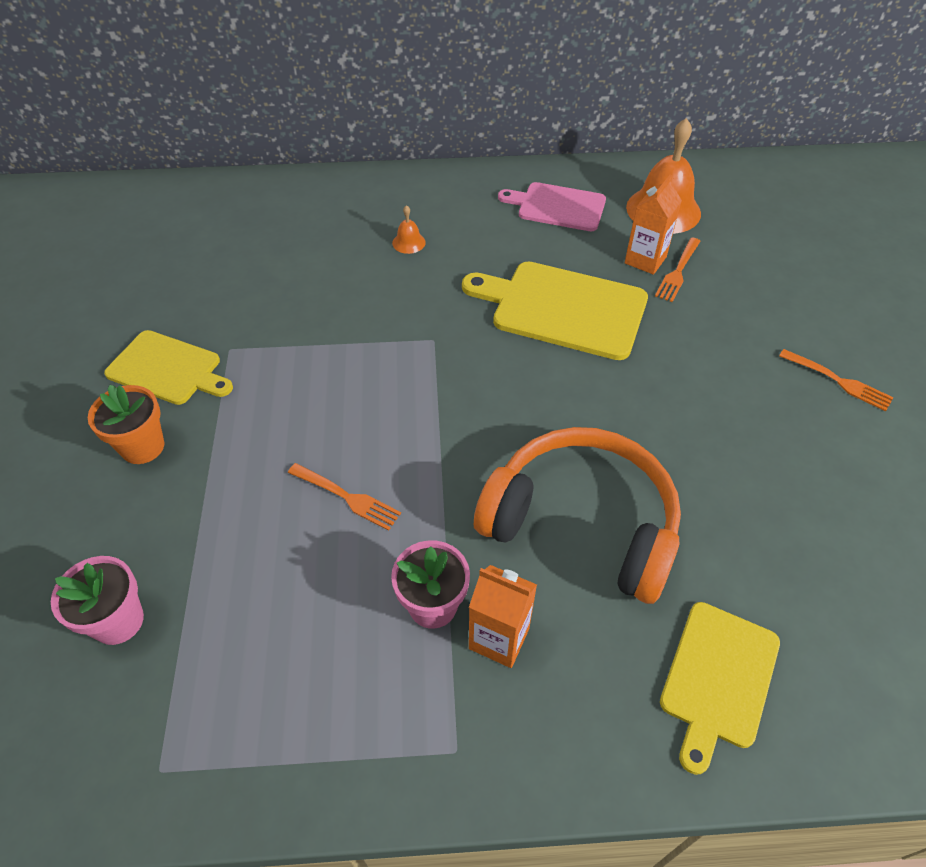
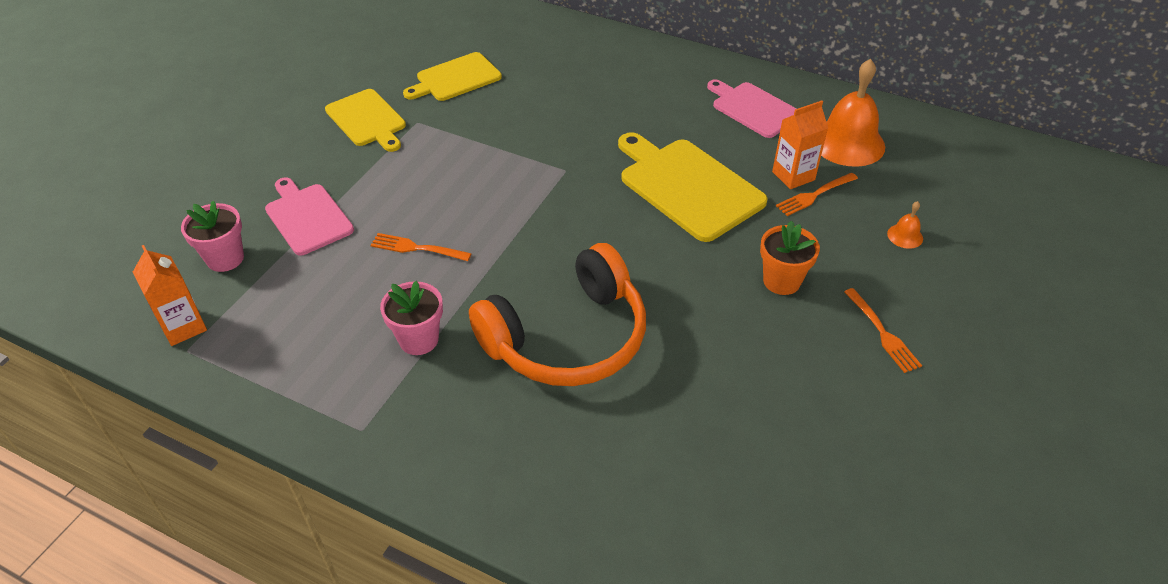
camera: 30 degrees right, 5 degrees down
(143, 447) = (315, 163): orange flower pot -> orange flower pot (781, 281)
(185, 518) = (307, 217): none -> pink cutting board
(346, 497) = (417, 248): orange fork -> orange fork turned 135 degrees clockwise
(408, 242) = (606, 94): orange bell -> orange bell (905, 236)
(499, 638) = (445, 380): orange carton -> orange carton (183, 327)
(582, 523) = (567, 338): orange headphones -> orange headphones turned 90 degrees clockwise
(718, 678) = (577, 480): yellow cutting board -> yellow cutting board (455, 78)

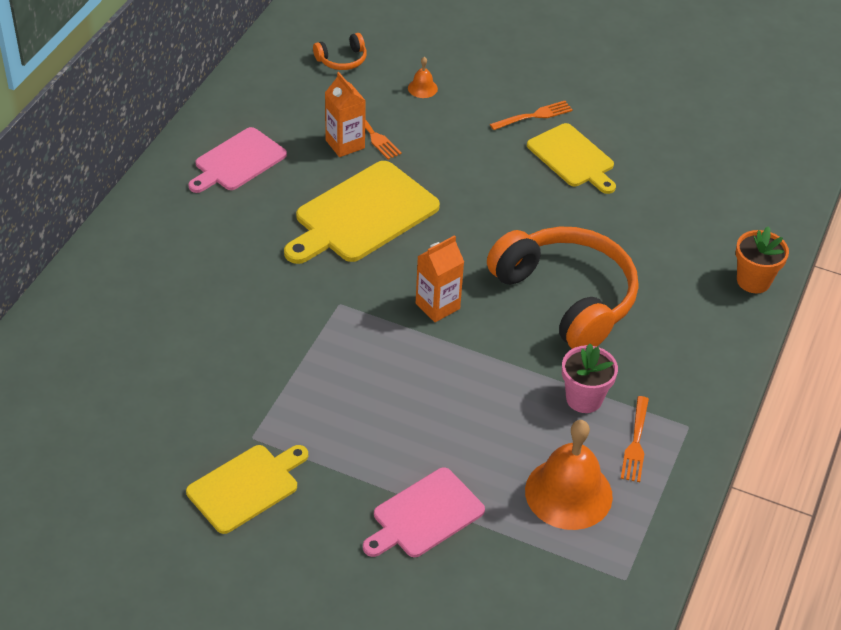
camera: 95 degrees left, 0 degrees up
(183, 327) = (596, 590): orange carton -> orange carton (437, 306)
(225, 258) = (495, 578): pink flower pot -> none
(417, 248) = (465, 413): orange fork -> orange fork (635, 442)
(455, 78) = (163, 409): yellow cutting board -> yellow cutting board (572, 158)
(781, 281) = (483, 164): orange flower pot -> orange flower pot (753, 281)
(848, 143) = (295, 104): orange bell -> orange bell (568, 493)
(934, 175) = (342, 60): none -> orange headphones

